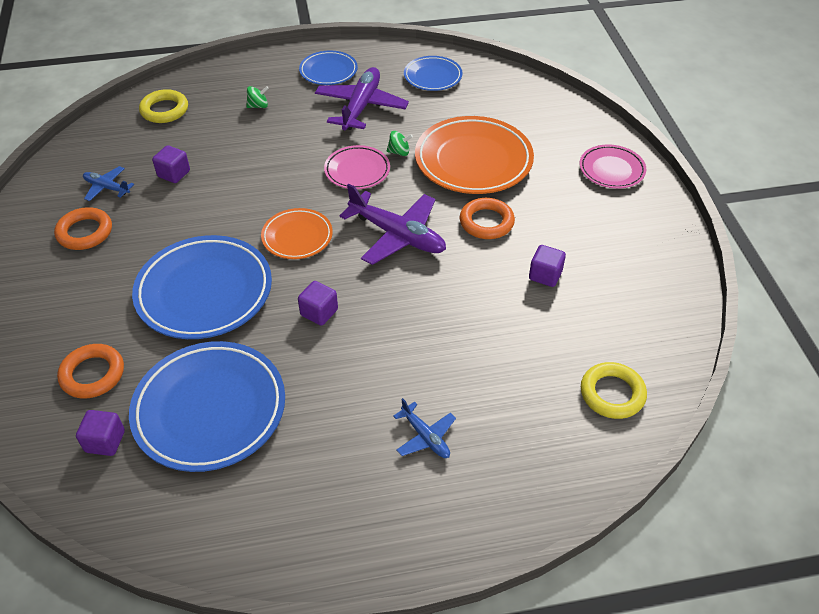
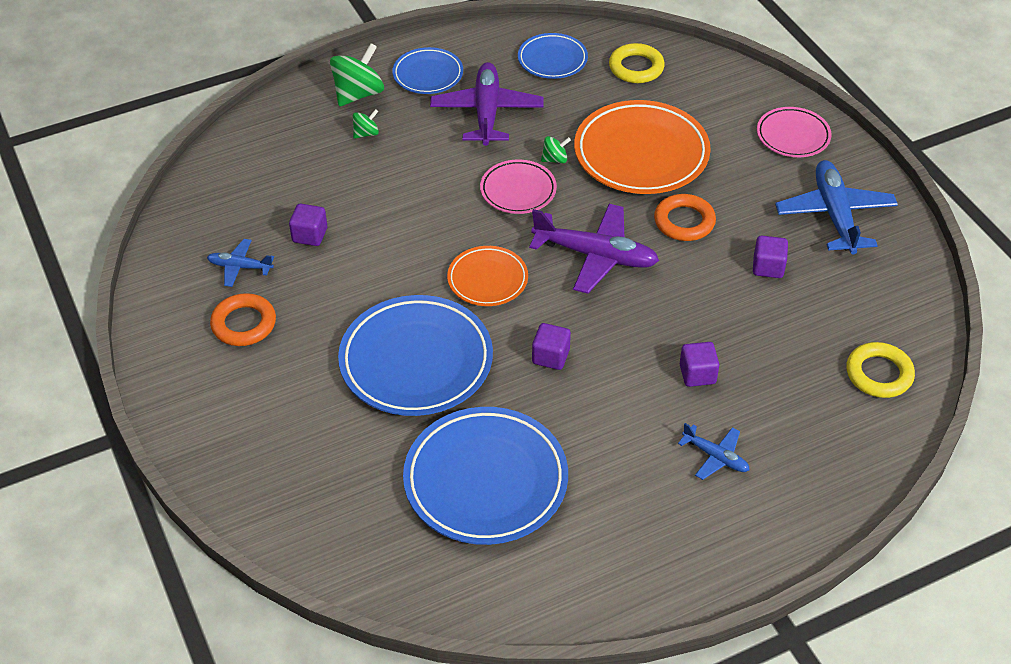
camera: 15 degrees left, 0 degrees up
(92, 374) = (341, 474): orange ring -> none
(105, 441) = (393, 537): purple cube -> purple cube (697, 374)
(164, 110) = (256, 159): yellow ring -> yellow ring (636, 67)
(267, 76) = (358, 94): none -> green spinning top
(624, 242) = (834, 214): none -> blue plane

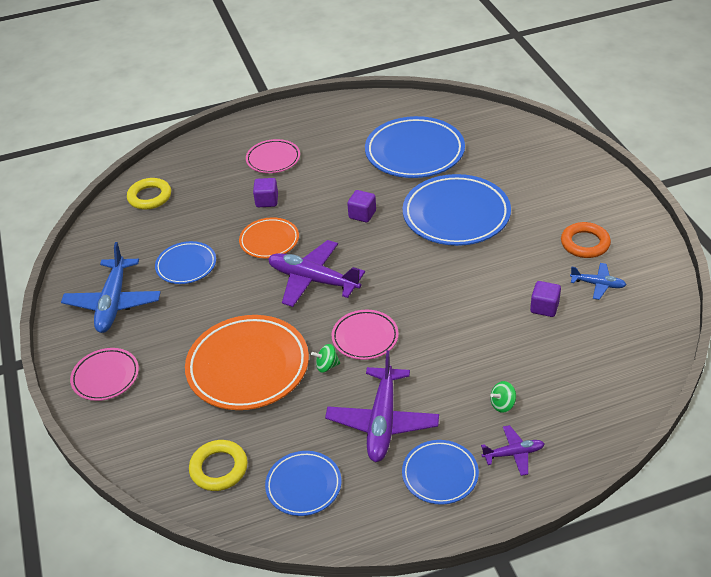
camera: 170 degrees left, 5 degrees down
(358, 94) = (513, 454): green spinning top -> purple plane
(487, 280) = (400, 266): orange plate -> orange plate (269, 241)
(684, 221) = (234, 303): orange ring -> none
(715, 457) = (273, 159): blue plane -> pink plate
(768, 267) = (186, 266): purple cube -> blue plate

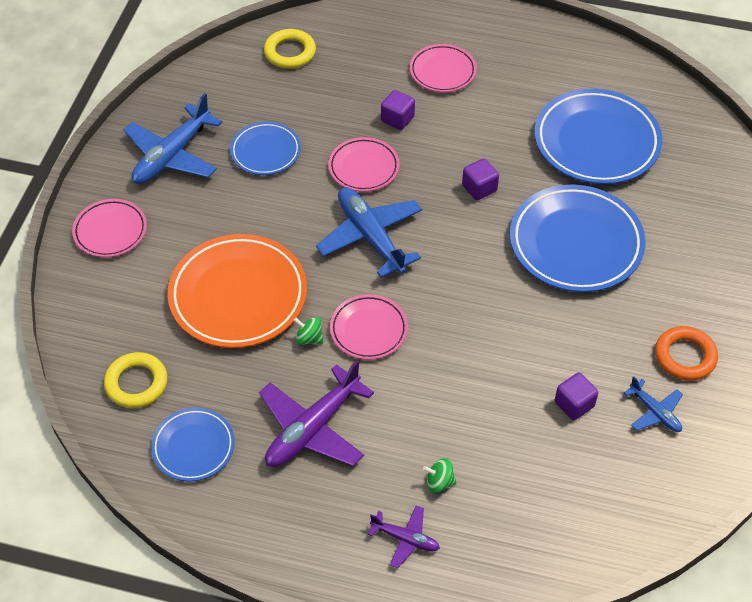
camera: 30 degrees right, 10 degrees up
(269, 241) = (364, 168): orange plate -> pink plate
(313, 280) = (370, 236): purple plane -> blue plane
(440, 474) = (320, 515): blue plate -> none

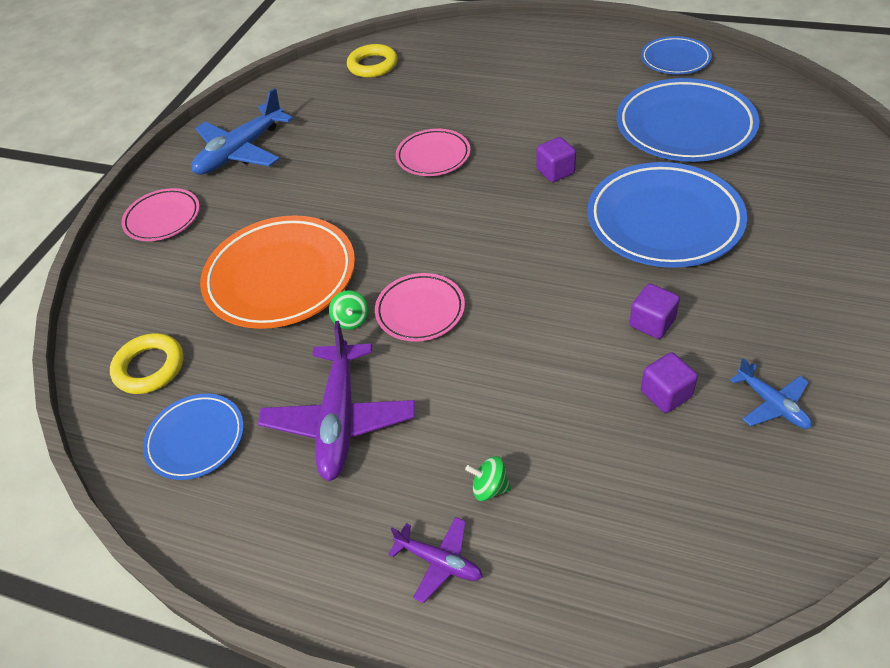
camera: 10 degrees right, 5 degrees down
(265, 152) = (334, 146): blue plate -> blue plate (675, 60)
(309, 338) = (351, 320): green spinning top -> green spinning top turned 135 degrees counterclockwise
(312, 429) = (340, 420): purple plane -> purple plane turned 45 degrees counterclockwise
(370, 236) = (433, 218): blue plane -> none
(397, 119) = (473, 114): purple cube -> purple cube (652, 323)
(442, 71) = (522, 74): pink plate -> none
(685, 356) = (806, 339): orange ring -> none

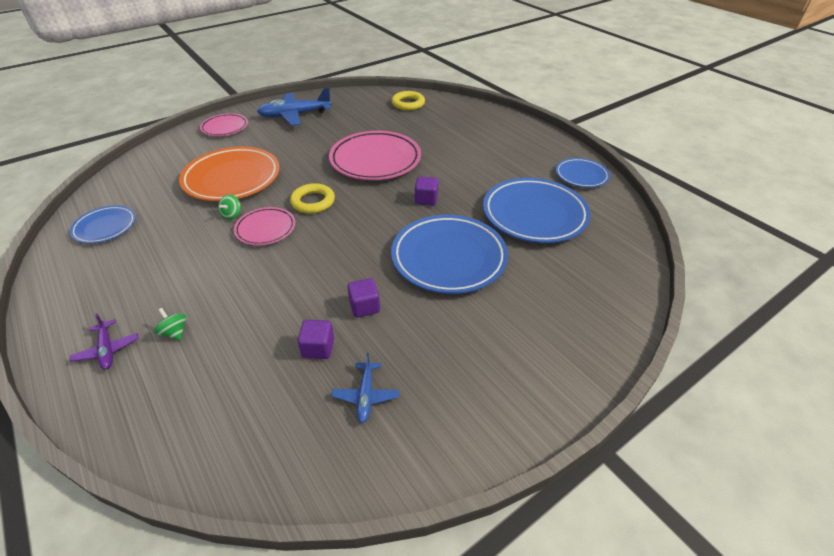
camera: 30 degrees right, 5 degrees down
(149, 367) = (133, 187): yellow ring -> yellow ring (313, 202)
(340, 420) = (164, 256): purple plane -> none
(433, 156) = (375, 160): pink plate -> pink plate, size x1.81

